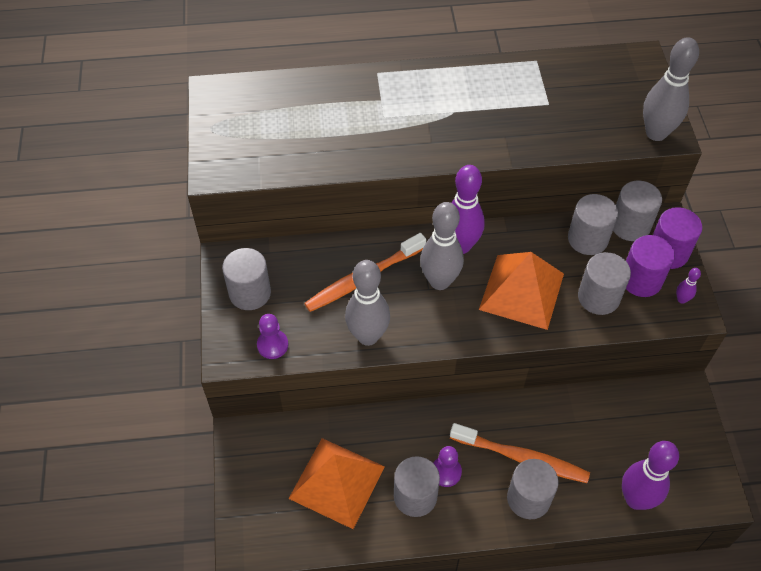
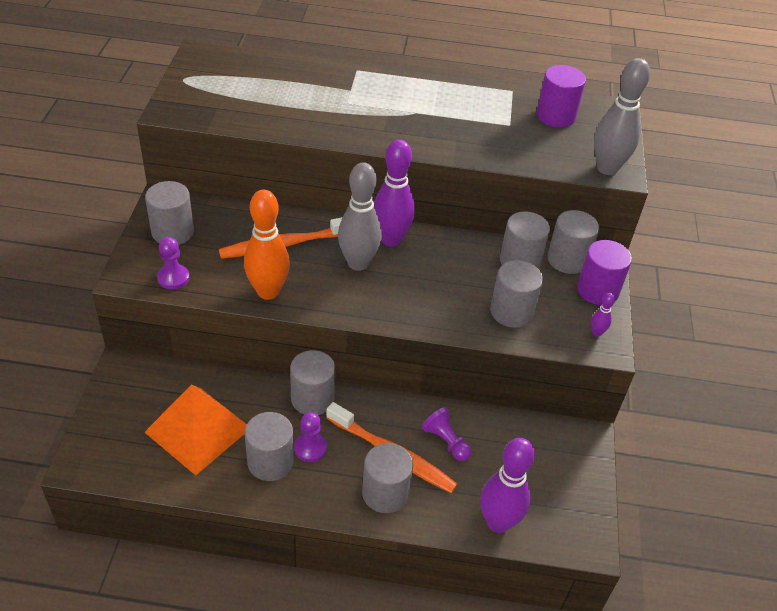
camera: 10 degrees right, 10 degrees down
(368, 336) = (268, 291): grey bowling pin -> orange bowling pin
(429, 420) = (312, 398): none -> grey cylinder
(521, 291) = (435, 289): orange pyramid -> none
(564, 431) = (446, 441): none -> purple pawn
(641, 280) = (561, 307): purple cylinder -> purple cylinder (555, 116)

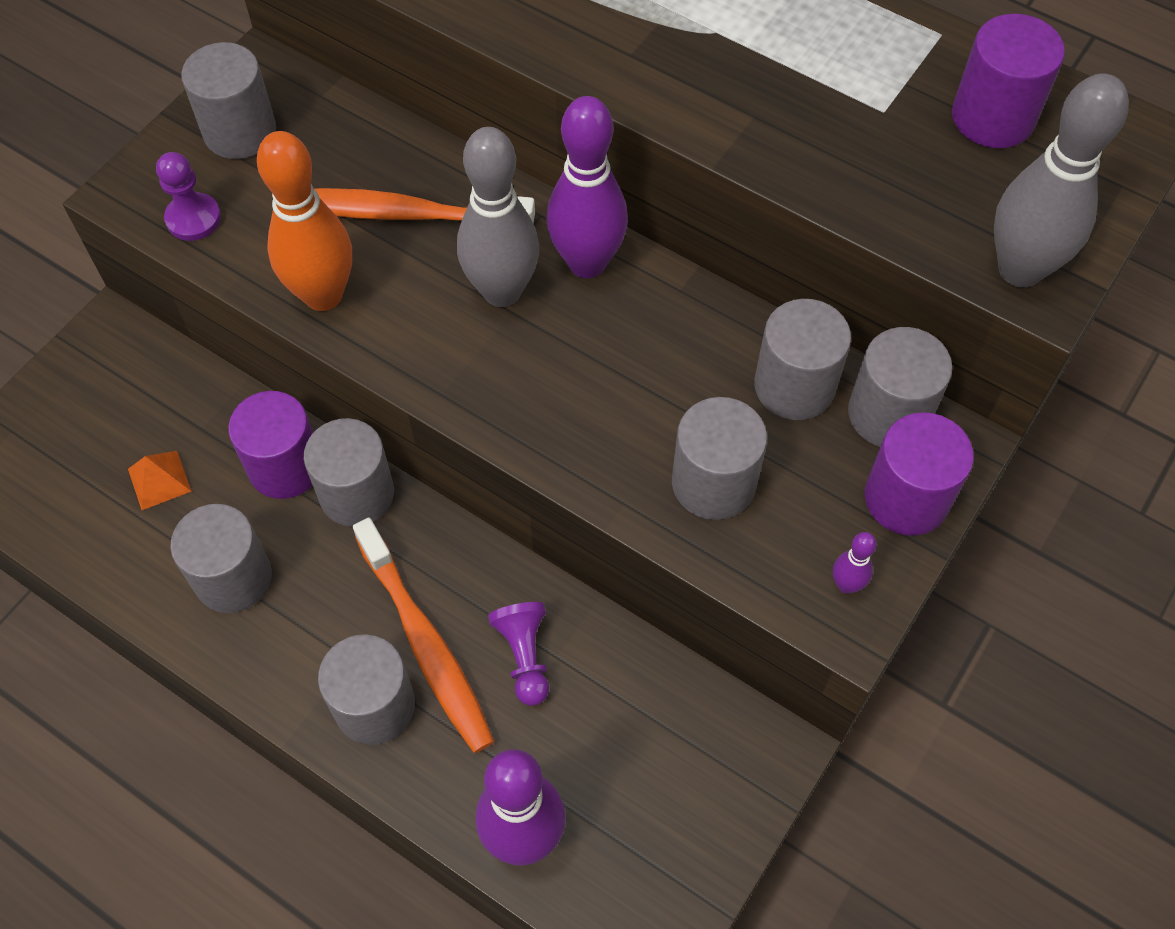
camera: 30 degrees right, 15 degrees up
(198, 429) = (159, 480): orange pyramid -> orange pyramid, size x0.41
(265, 399) = (285, 466): none -> purple cylinder
(310, 448) = (305, 579): purple pawn -> none

